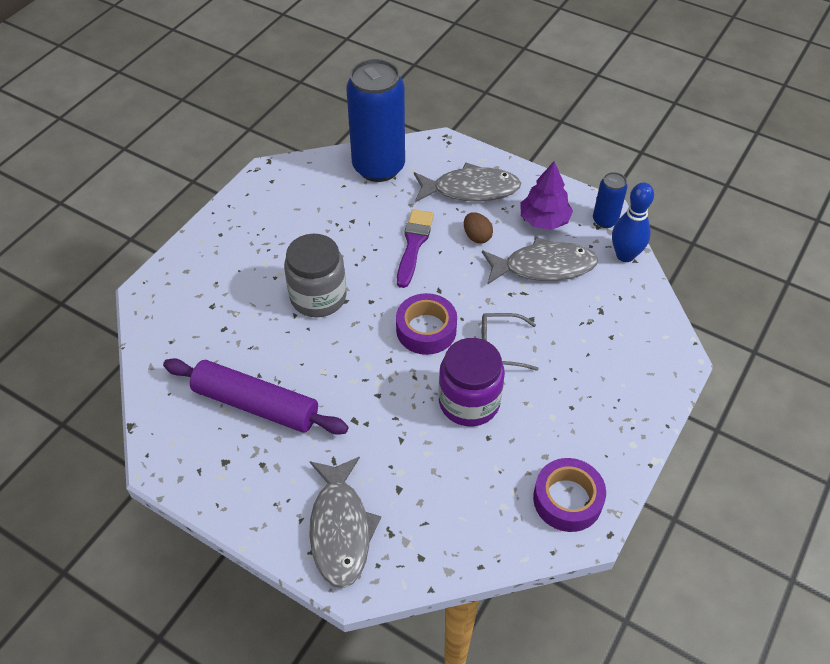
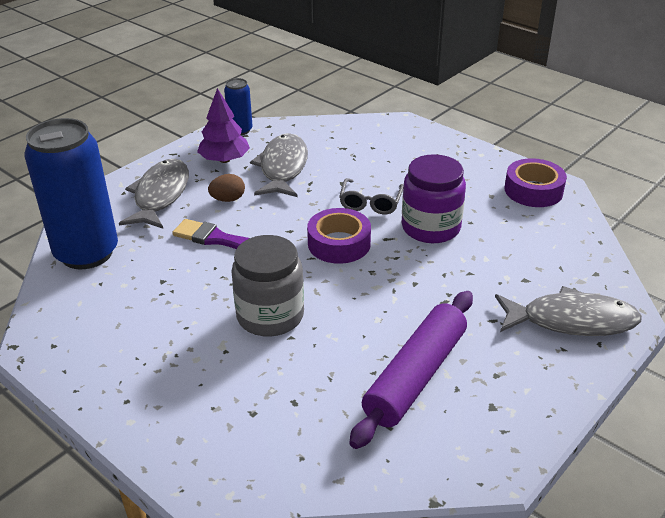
camera: 80 degrees left, 15 degrees down
(625, 255) = (285, 127): blue bowling pin -> none

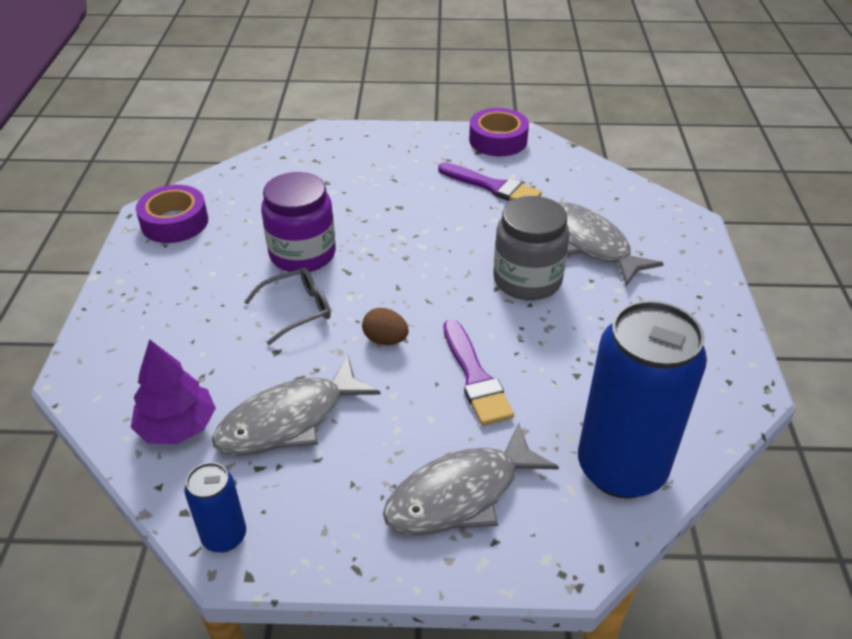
camera: 130 degrees left, 5 degrees up
(224, 160) = (321, 492): purple tree -> purple tree (177, 427)
(228, 199) = (402, 423): brown egg -> brown egg (385, 340)
(339, 243) = (388, 295): purple tape -> purple tape (498, 140)
(415, 376) = (493, 187): purple rolling pin -> purple brush
(571, 321) = (355, 150): grey fish -> grey fish (589, 244)

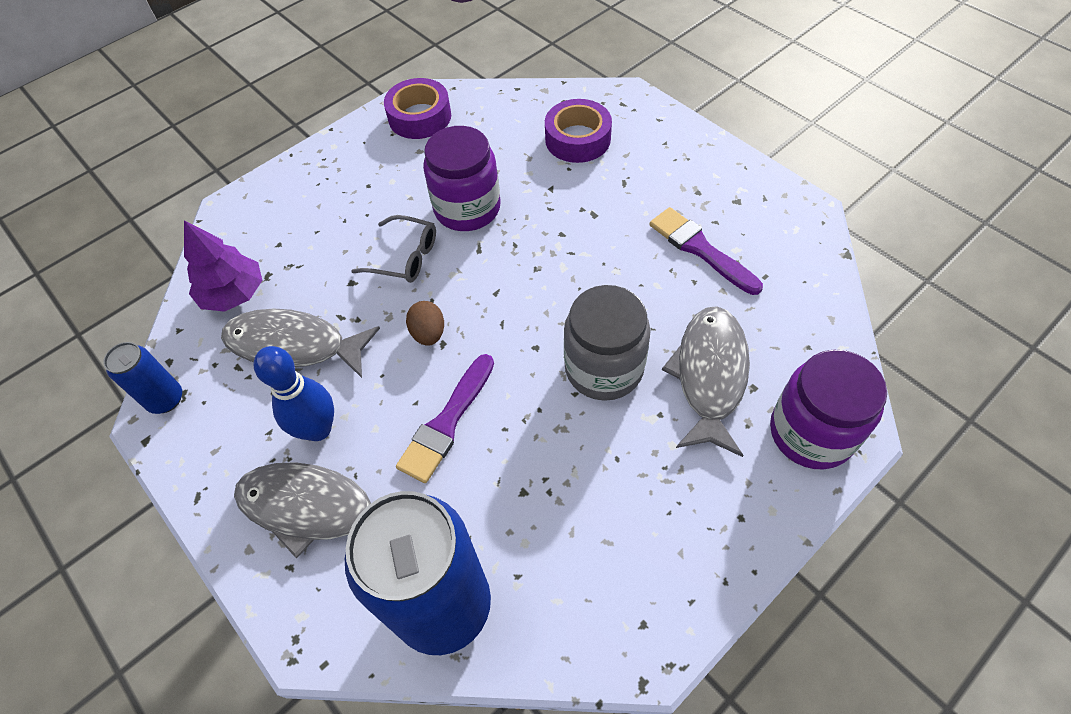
camera: 50 degrees right, 15 degrees up
(389, 451) = (318, 429): none -> blue bowling pin
(493, 187) = (700, 249): purple brush -> purple brush turned 150 degrees clockwise
(498, 140) = (773, 200): purple tape -> purple tape (577, 139)
(673, 234) = (811, 432): none -> purple jar

